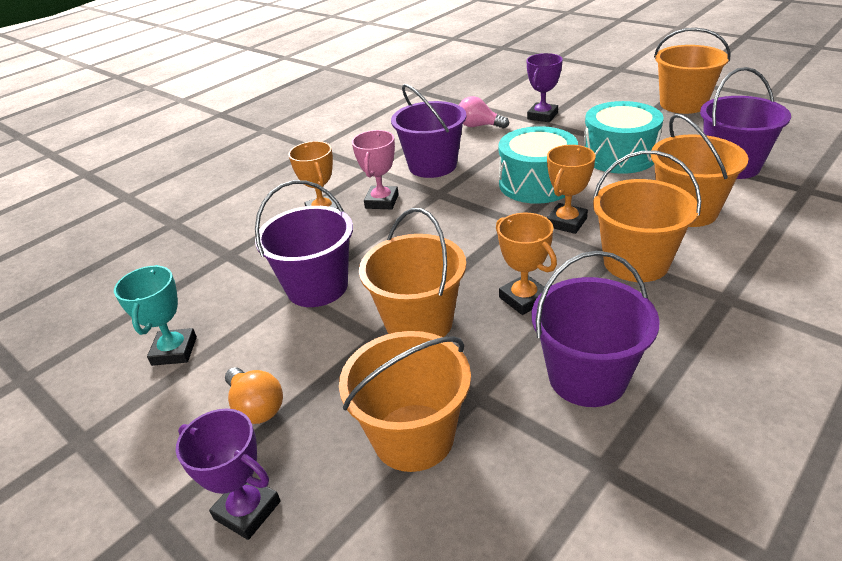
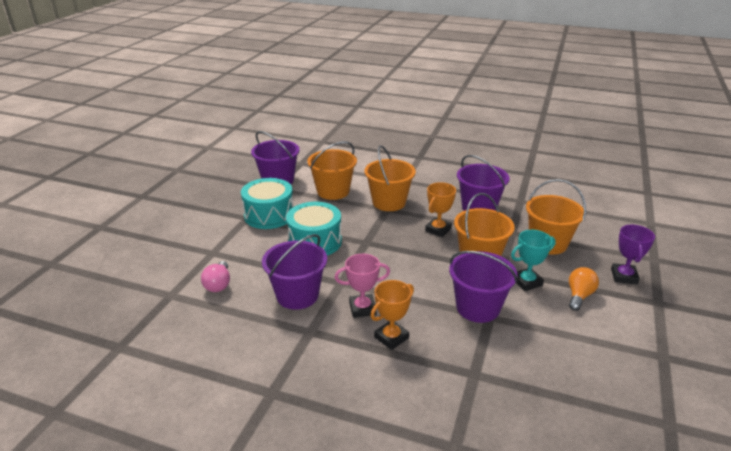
camera: 115 degrees left, 5 degrees down
(174, 351) = (578, 351): turquoise trophy -> turquoise trophy (527, 282)
(542, 116) = (199, 254): purple trophy -> none
(566, 222) = (359, 225): orange trophy -> none
(683, 104) = (185, 197): orange bucket -> none

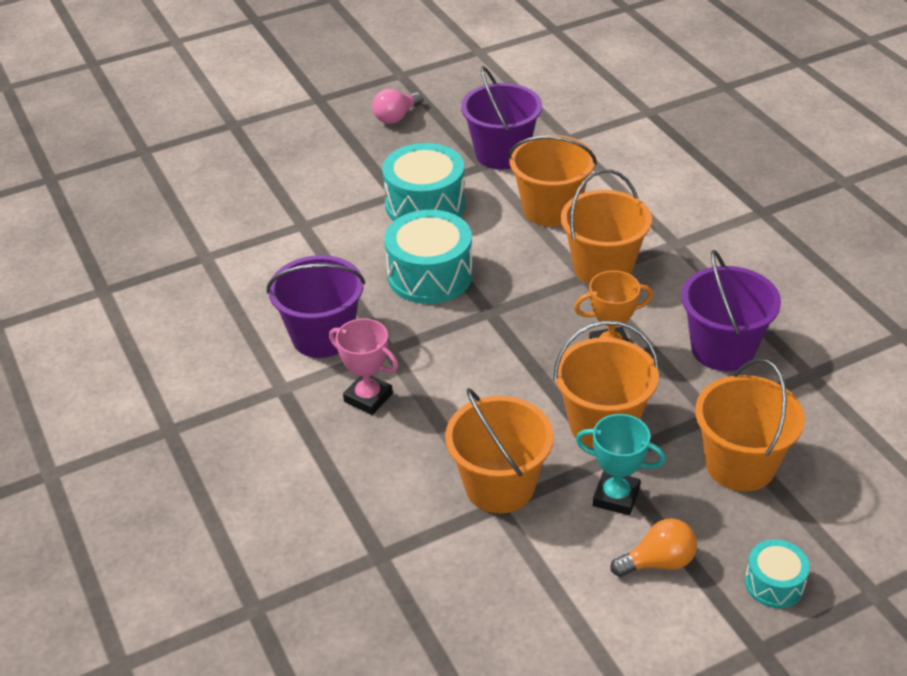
camera: 45 degrees right, 10 degrees up
(218, 284) = (262, 272): pink light bulb -> pink light bulb (396, 117)
(391, 337) = (352, 453): orange trophy -> none
(477, 307) = (500, 486): purple bucket -> orange bucket
(624, 276) = (774, 583): purple trophy -> turquoise drum

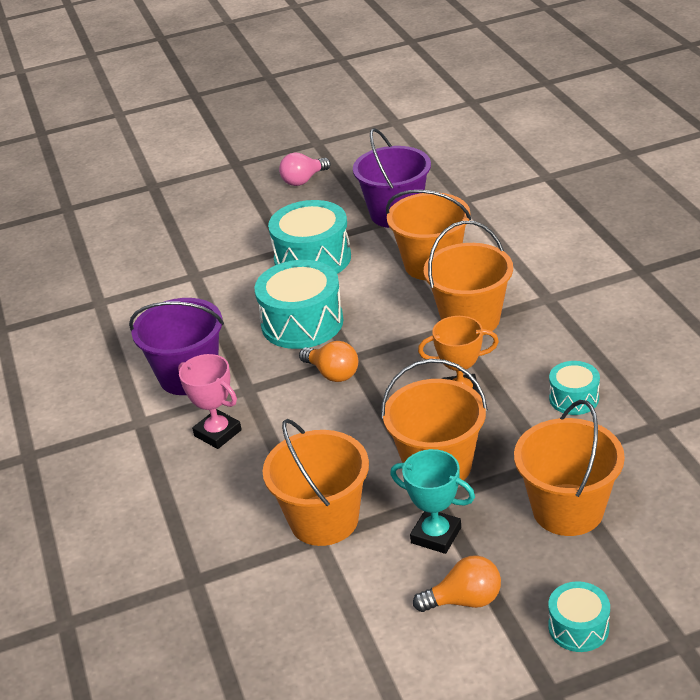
camera: 10 degrees right, 5 degrees down
(474, 330) = (332, 373): none -> orange light bulb
(723, 349) = (574, 398): purple bucket -> turquoise drum

